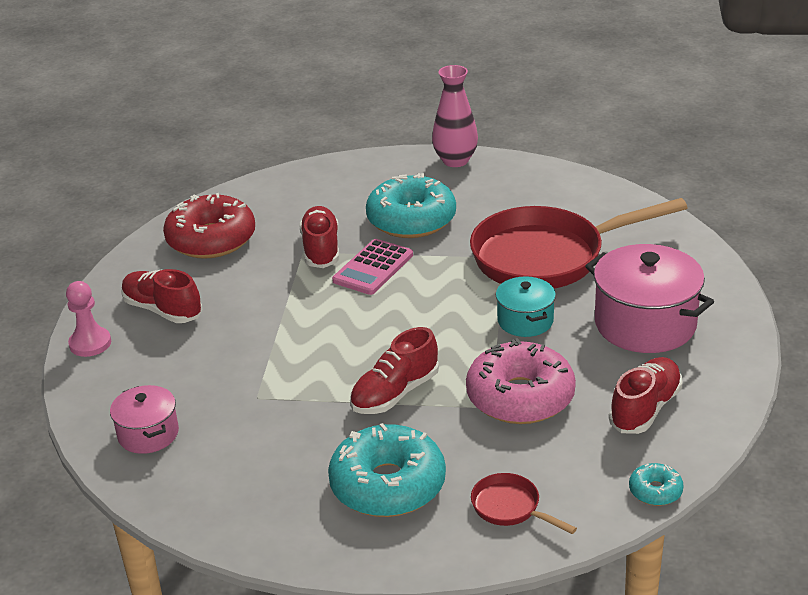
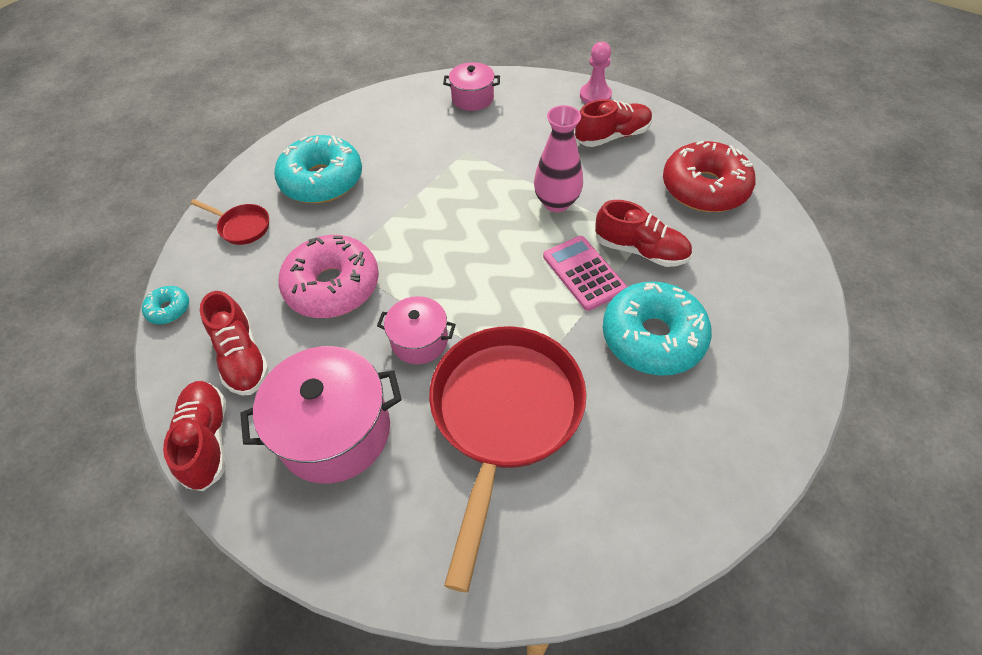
camera: 120 degrees right, 20 degrees up
(395, 393) = (405, 219): red shoe -> red shoe (207, 440)
(455, 161) = (769, 441): pink vase -> pink vase (556, 202)
(510, 508) = (242, 227): red pan -> red pan turned 45 degrees clockwise
(525, 321) = (419, 341): turquoise pot -> pink pot

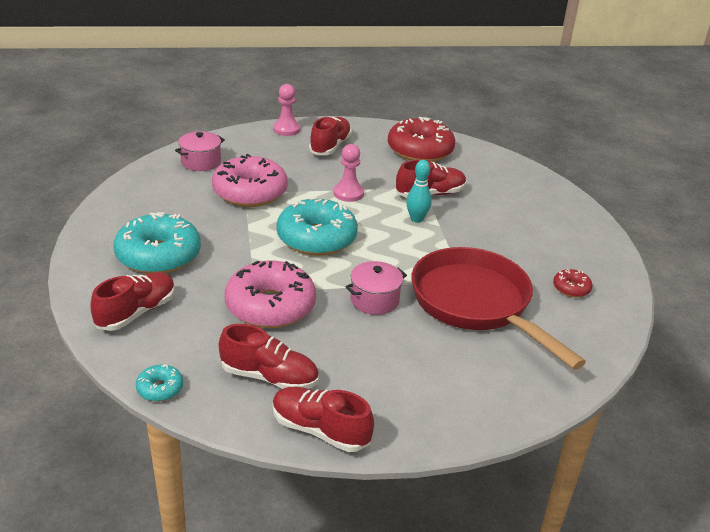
camera: 50 degrees left, 20 degrees down
(242, 227) = (136, 312): red pan -> red shoe
(335, 432) = (396, 371): pink pot -> none
(470, 153) = (250, 192): none -> pink donut
(556, 202) = (348, 193): pink vase -> pink pawn
(584, 273) = (416, 219): pink calculator -> turquoise bowling pin
(636, 476) = (571, 288): none -> red donut
(652, 337) = (494, 229): turquoise donut -> turquoise donut (316, 238)

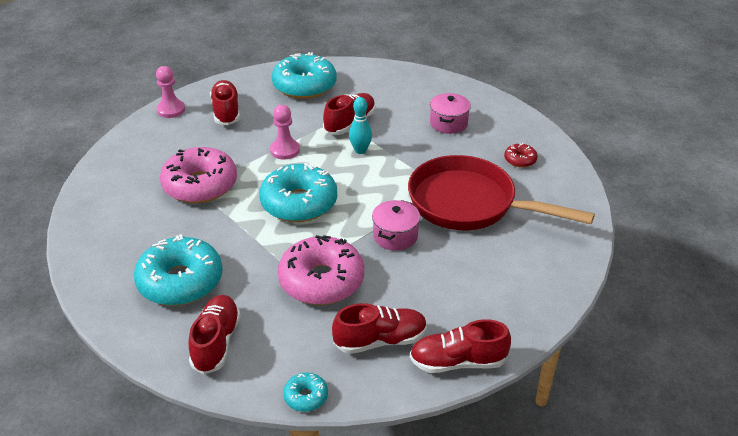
camera: 30 degrees left, 5 degrees up
(201, 162) = (124, 174): pink pot -> pink pot (448, 123)
(420, 150) = (304, 86): red donut -> turquoise donut

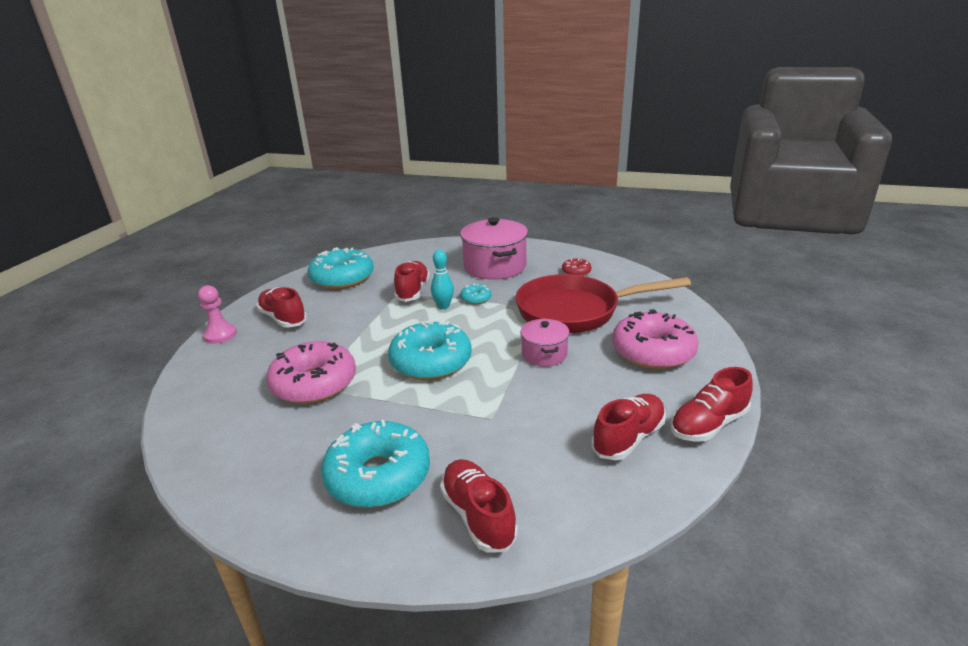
camera: 30 degrees left, 10 degrees down
(285, 150) = (373, 328): pink pawn -> none
(306, 396) = (622, 520): turquoise donut -> turquoise donut (476, 299)
(321, 281) = (521, 413): pink donut -> pink donut (653, 352)
(448, 123) = (495, 266): pink pot -> pink pot, size x1.78

